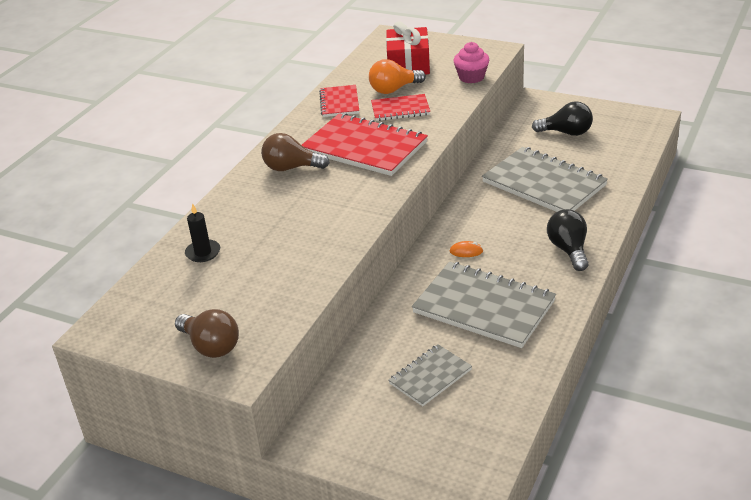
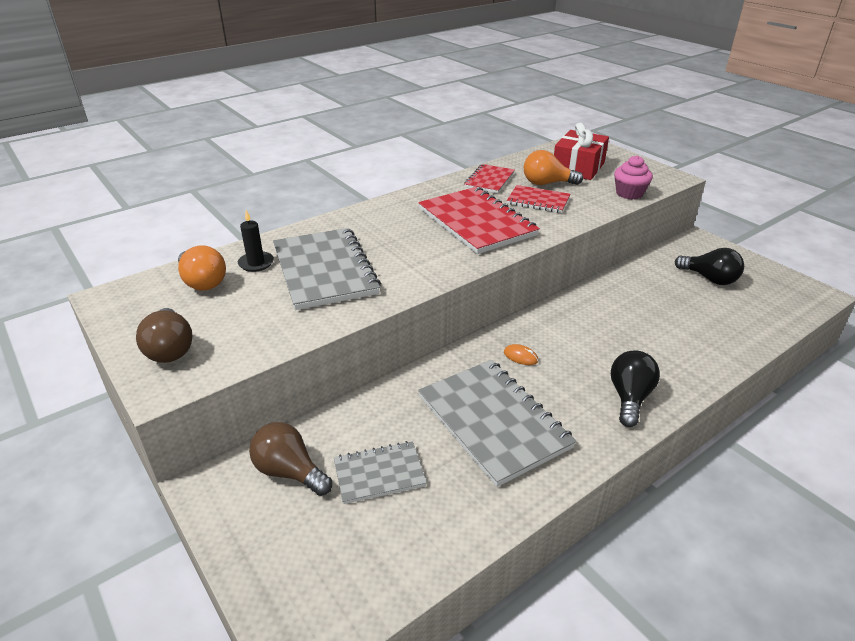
camera: 25 degrees right, 0 degrees up
(172, 286) = (203, 282): none -> orange light bulb
(291, 168) = (398, 219): brown light bulb -> brown light bulb (289, 471)
(544, 184) = (650, 319): grey notebook -> grey notebook (324, 270)

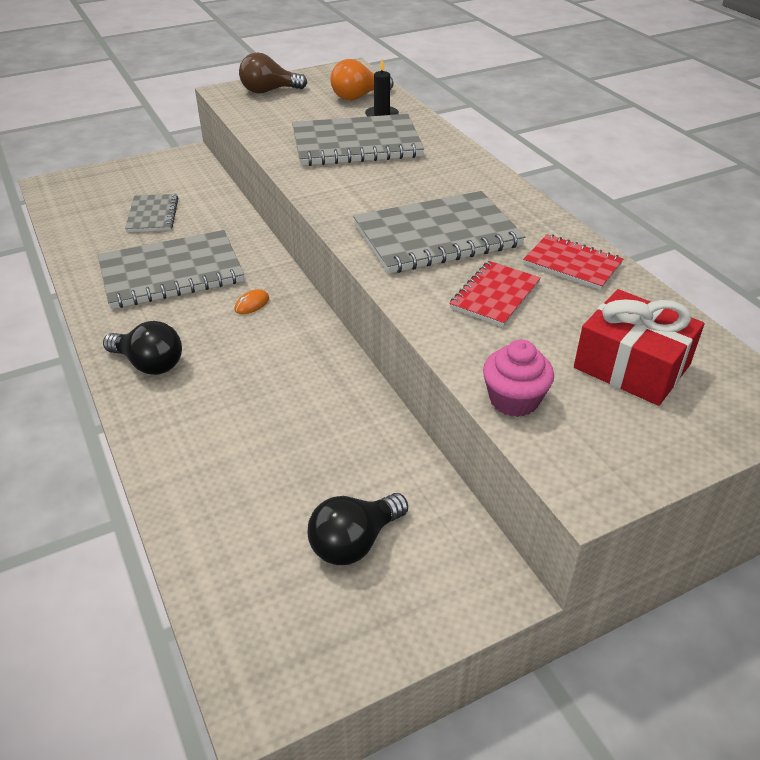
camera: 100 degrees right, 5 degrees up
(289, 471) = (180, 182): brown light bulb -> none
(476, 222) = (437, 236): red notebook -> grey notebook
(546, 183) = (559, 316): orange light bulb -> none

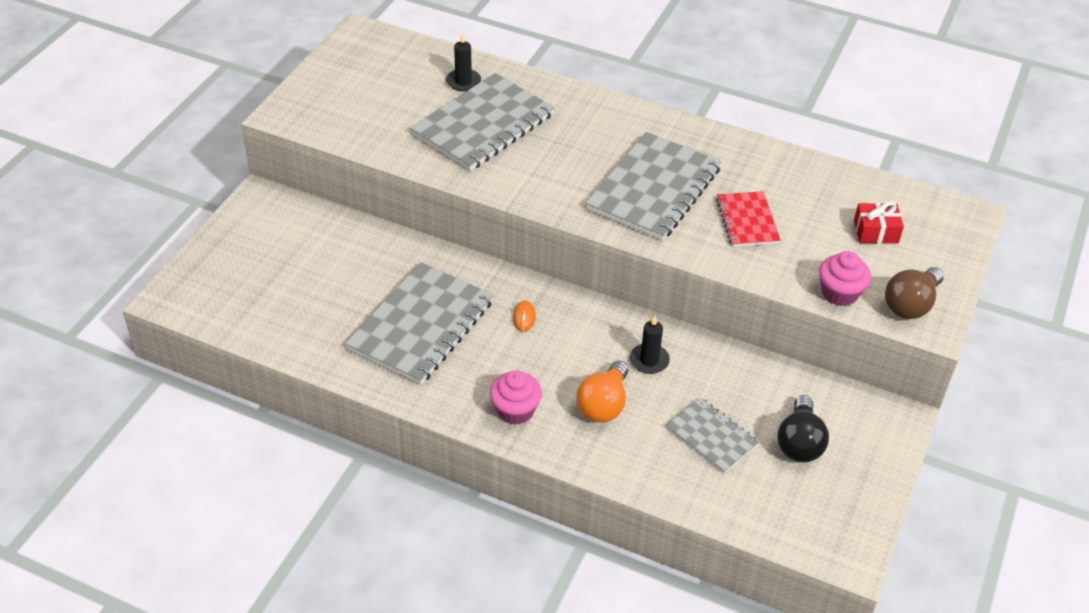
camera: 40 degrees left, 5 degrees up
(149, 364) = (515, 410): black light bulb -> pink cupcake
(152, 215) = (322, 279): grey notebook -> grey notebook (711, 437)
(268, 91) = (322, 96): brown light bulb -> brown light bulb (910, 305)
(307, 388) = (649, 360): none -> black candle
(358, 97) = (414, 67): orange light bulb -> orange light bulb (603, 405)
(572, 264) = (765, 168): red notebook -> none
(631, 366) = (875, 232): red gift -> red gift, size x0.59

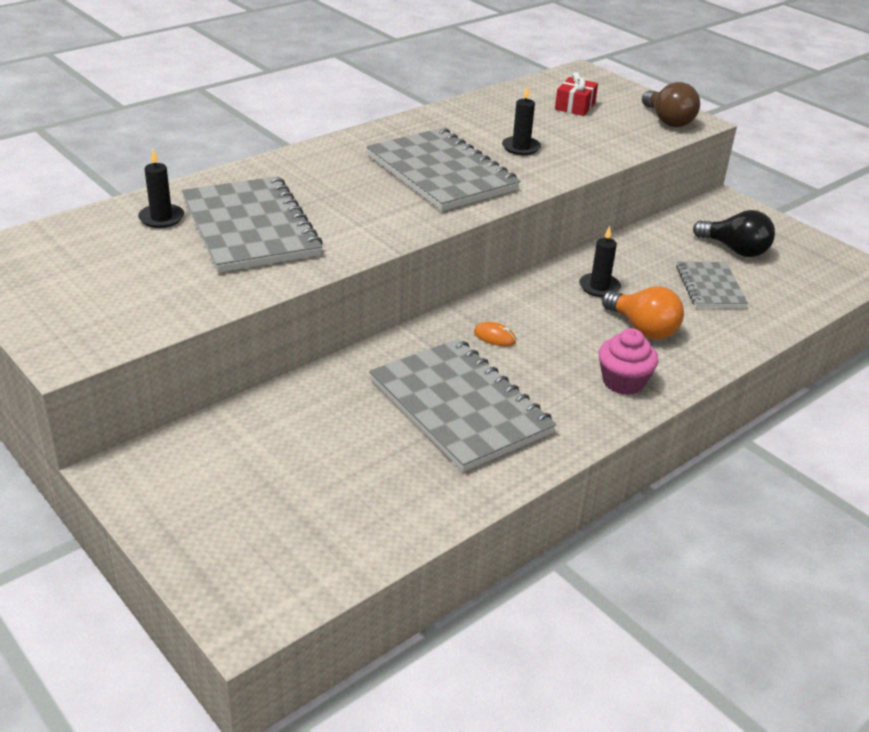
camera: 65 degrees left, 10 degrees down
(711, 437) = (710, 287): grey notebook -> grey notebook turned 75 degrees counterclockwise
(747, 221) = (521, 148): red notebook -> black candle
(839, 293) = (637, 141): pink cupcake -> none

